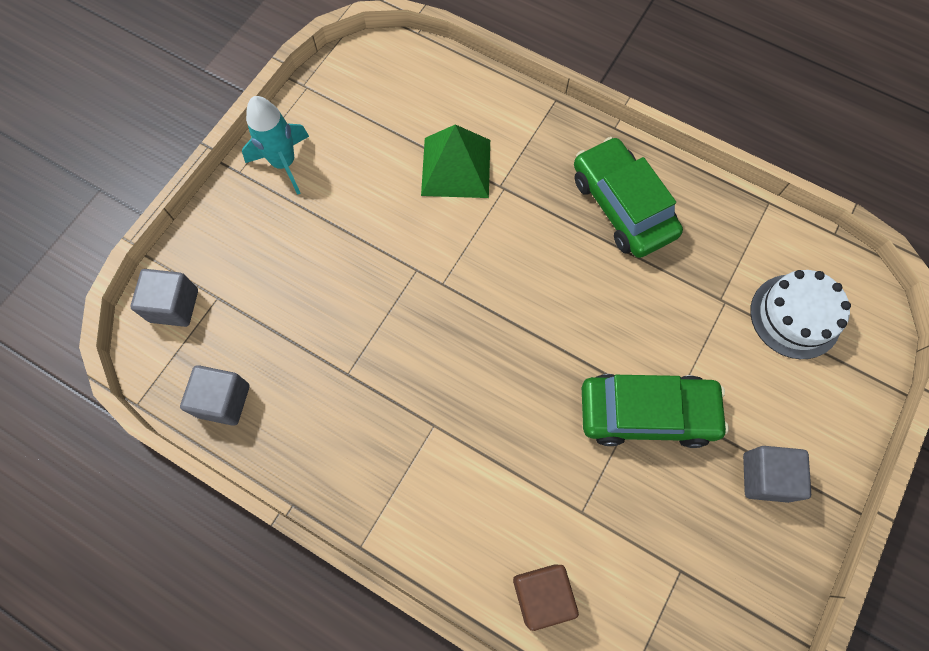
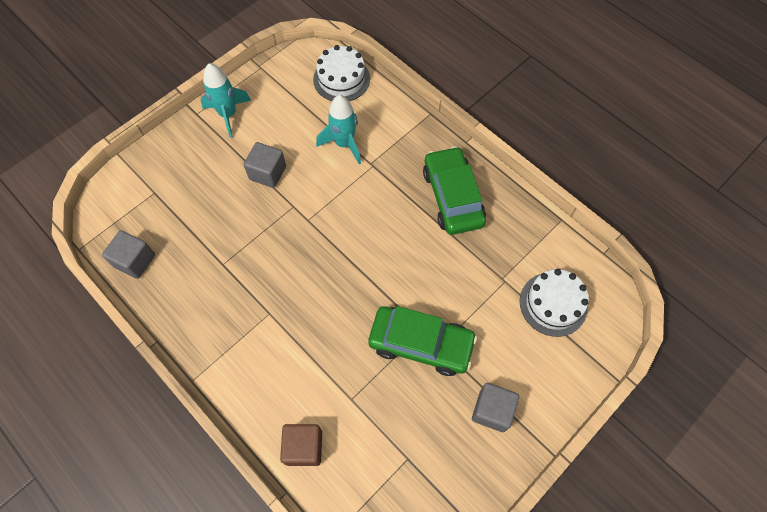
camera: 15 degrees right, 5 degrees down
(174, 305) = (124, 191): grey cube -> grey cube (267, 173)
(422, 79) = (341, 79): none -> white cake
(456, 167) = (344, 144): green pyramid -> turquoise rocket

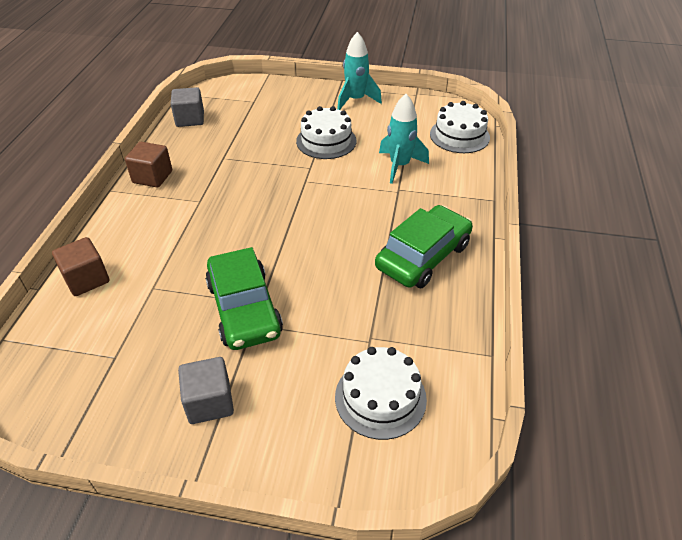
camera: 55 degrees right, 20 degrees down
(202, 335) = (152, 177): none -> brown cube
(267, 173) = (326, 141): grey cube -> white cake

